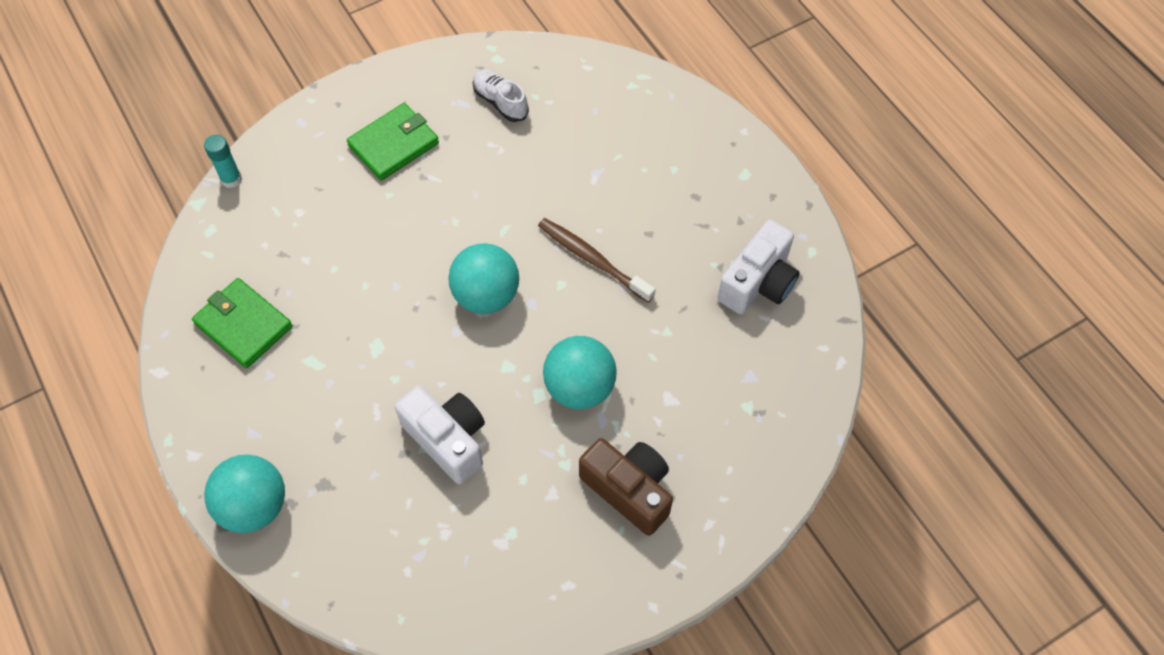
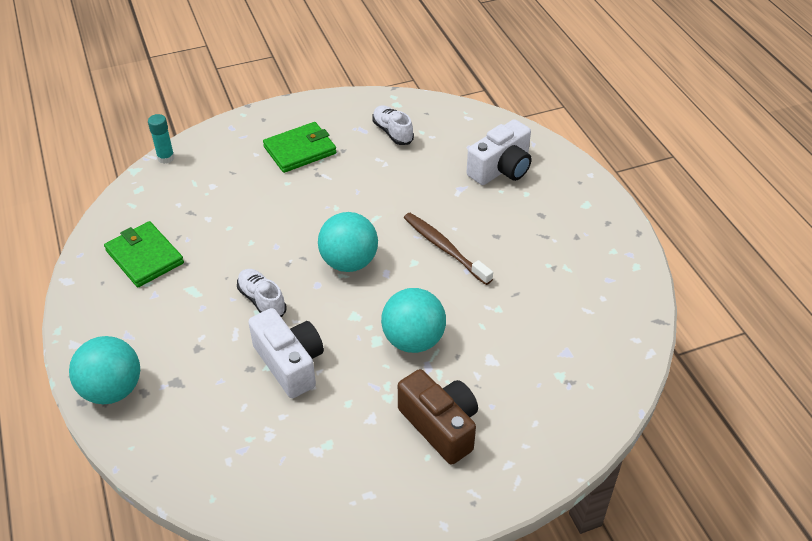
camera: 10 degrees right, 15 degrees down
(397, 363) = (262, 300): none -> white shoe
(758, 283) = (585, 283): white camera -> white camera (501, 169)

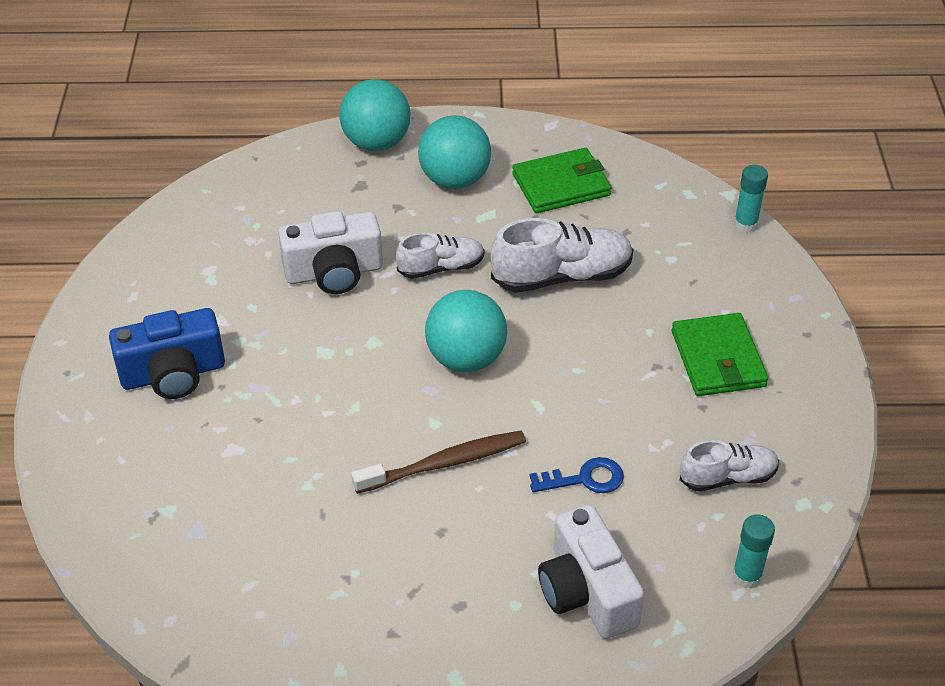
camera: 110 degrees right, 0 degrees up
(249, 234) = (562, 276): none -> white shoe
(413, 340) = (305, 385): turquoise ball -> turquoise ball (455, 179)
(423, 186) = (584, 479): none -> blue key
(440, 426) = (173, 374): brown camera -> blue camera
(455, 116) = (747, 576): none -> turquoise glue stick

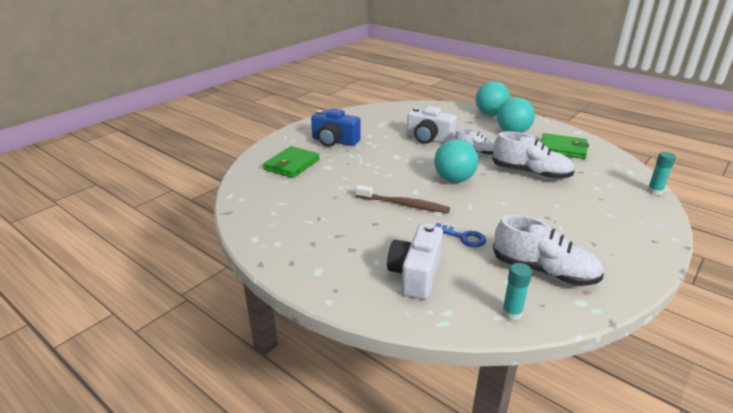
camera: 40 degrees right, 15 degrees down
(718, 359) = (586, 228): green wallet -> green wallet (292, 164)
(727, 477) = (543, 271): white shoe -> white shoe, size x1.61

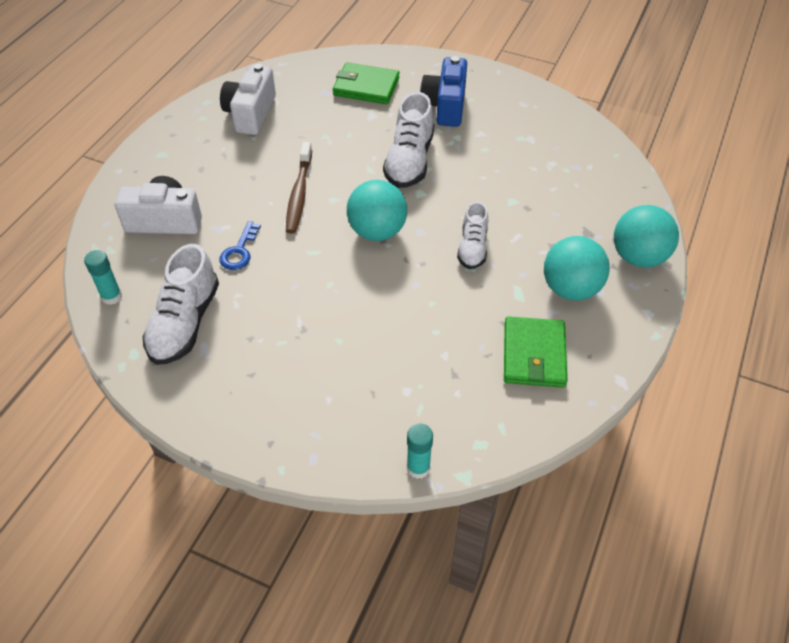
camera: 75 degrees right, 20 degrees up
(429, 139) = (497, 193): white camera -> white camera (250, 113)
(530, 173) = (425, 312): white shoe -> white shoe (409, 161)

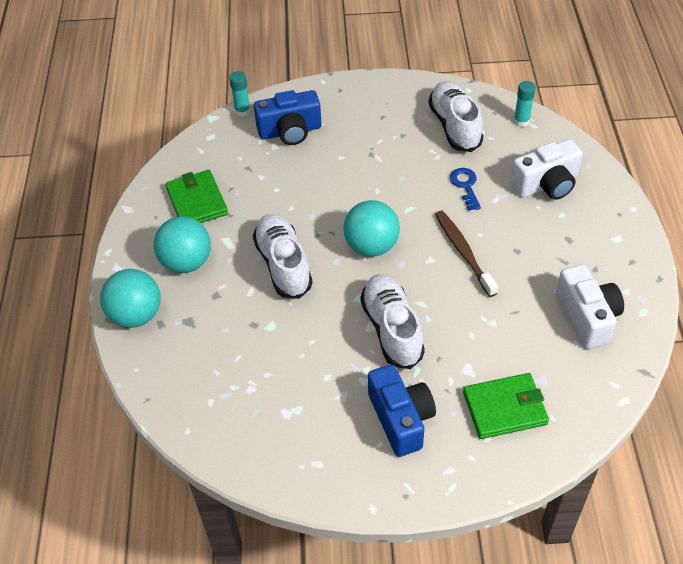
camera: 155 degrees right, 0 degrees up
(375, 404) = (290, 131): none -> blue camera
(472, 247) = (283, 265): white shoe -> white shoe, size x1.61

